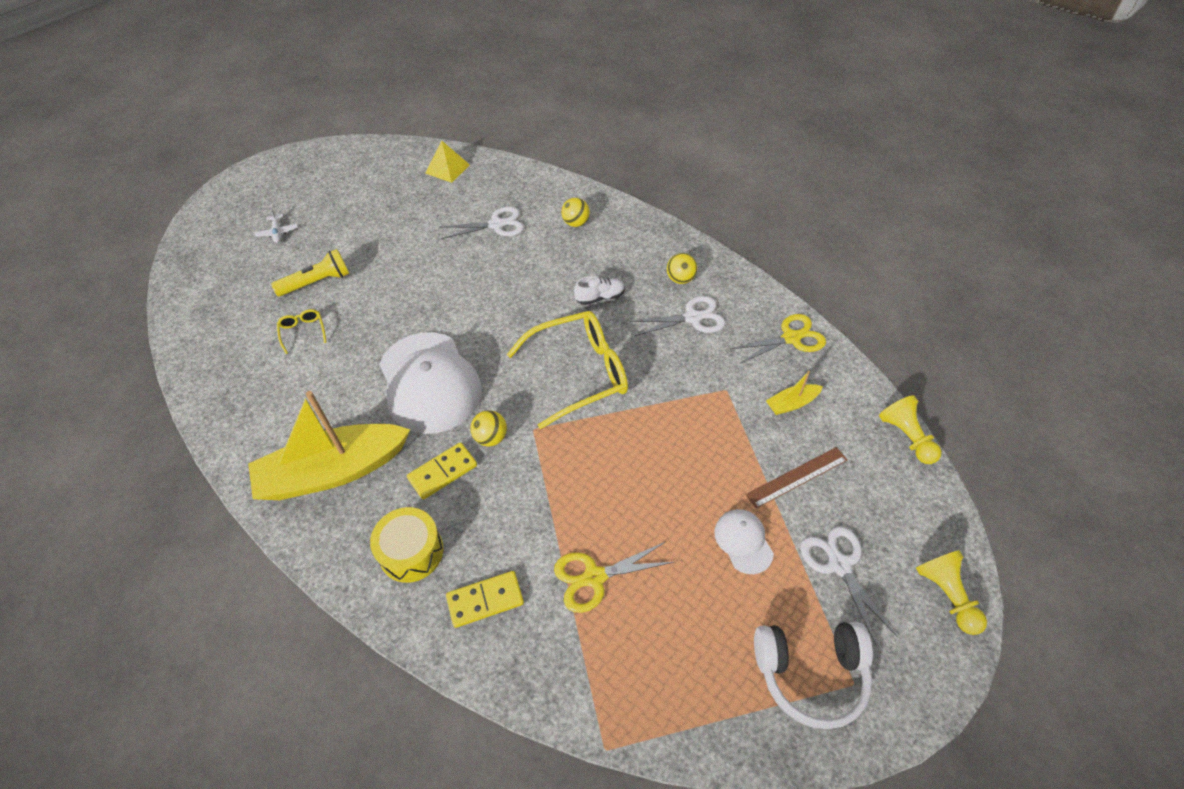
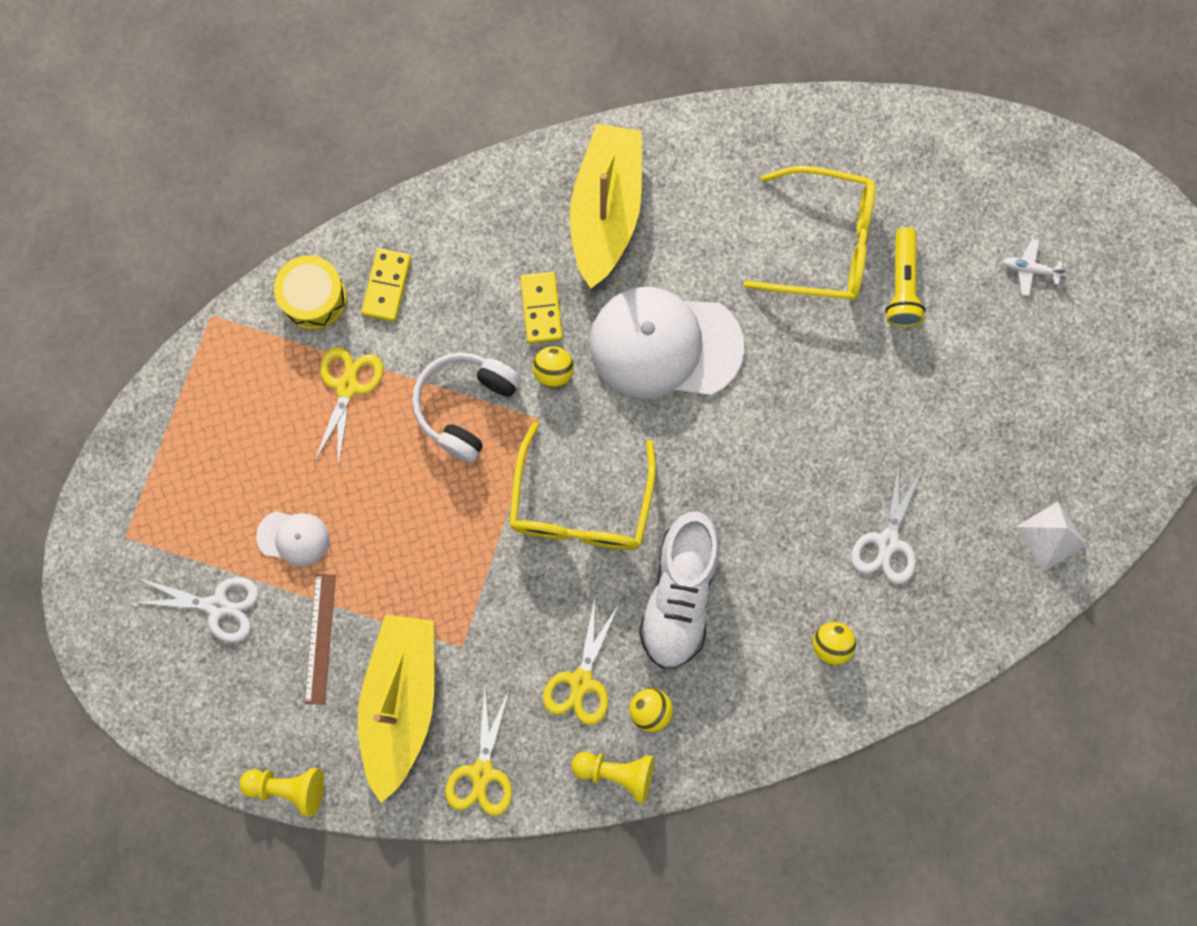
camera: 120 degrees right, 25 degrees up
(303, 332) = (824, 243): yellow glasses -> yellow glasses, size x2.38
(411, 552) = (473, 245): yellow drum -> yellow drum (314, 298)
(447, 169) = (1051, 536): yellow pyramid -> white pyramid
(600, 297) = (679, 595): white shoe -> white shoe, size x2.13
(693, 318) = (581, 682): white scissors -> yellow scissors
(791, 404) = (401, 701): yellow boat -> yellow boat, size x2.38
(810, 673) = (155, 508): white headphones -> white headphones (466, 407)
(946, 595) = (132, 677): yellow pawn -> yellow pawn (617, 772)

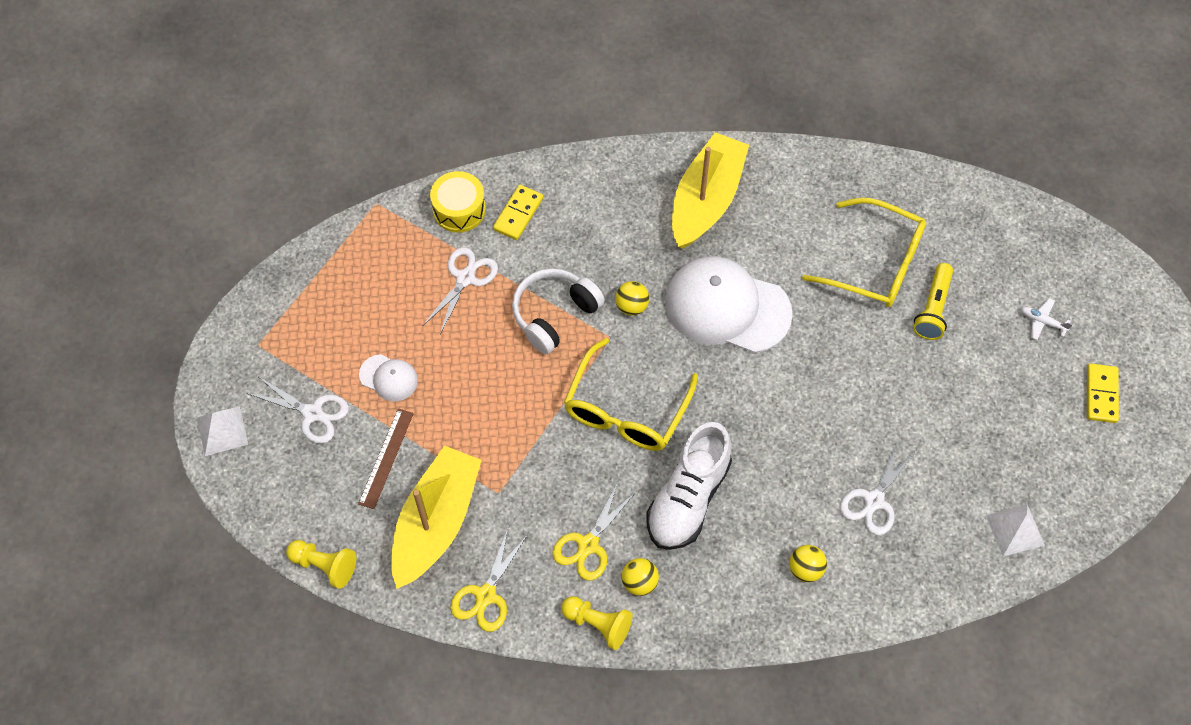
camera: 15 degrees right, 15 degrees down
(117, 656) = (222, 431): none -> white pyramid
(347, 386) = (465, 278): yellow scissors -> white scissors
(541, 309) = (635, 258): yellow domino -> yellow domino (1101, 394)

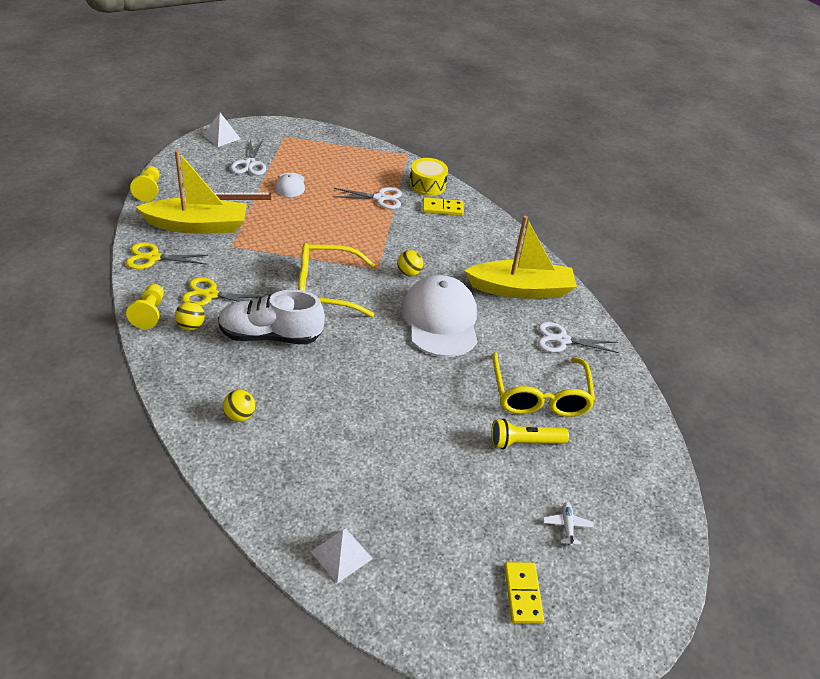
camera: 60 degrees right, 20 degrees down
(554, 315) = (378, 240): white headphones -> none
(874, 501) = (321, 445): white scissors -> white scissors (562, 340)
(1101, 394) = (522, 594): yellow domino -> yellow domino turned 75 degrees counterclockwise

